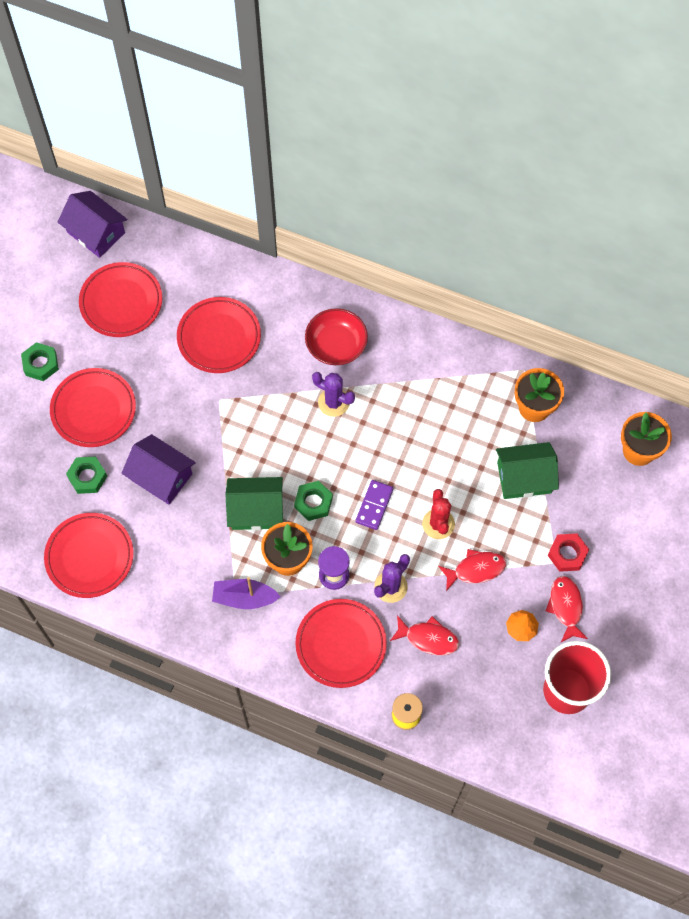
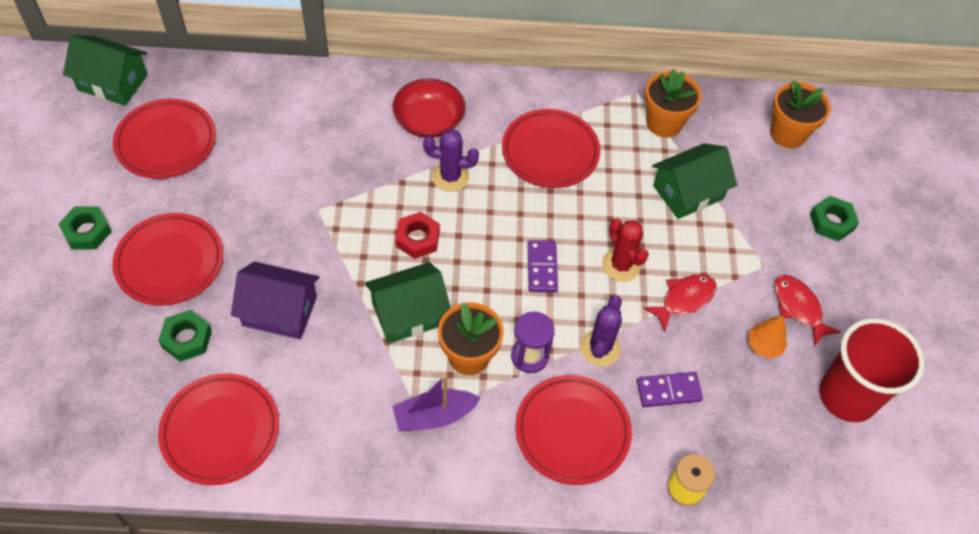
camera: 25 degrees left, 10 degrees down
(96, 232) = (113, 82): purple house -> green house
(219, 337) = (294, 148): red plate -> red plate (550, 152)
(313, 502) = (472, 285): green nut -> green nut (831, 222)
(428, 638) = (668, 391): red fish -> purple domino
(567, 554) = (771, 253): red nut -> red nut (417, 239)

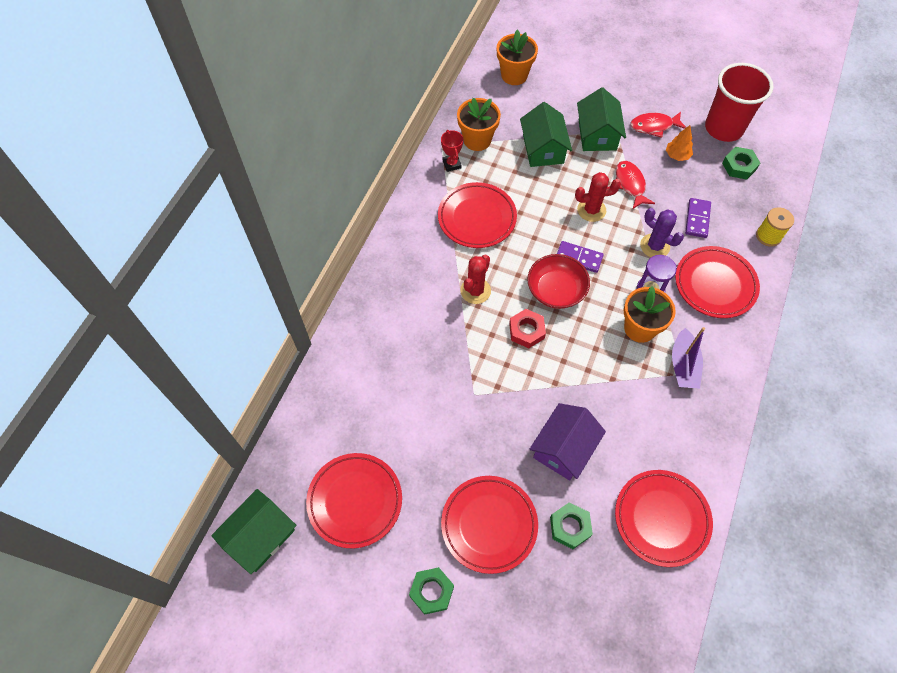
camera: 65 degrees left, 5 degrees up
(408, 313) = (592, 357): green house -> green house (597, 134)
(429, 121) = (414, 289): red bowl -> red bowl (556, 290)
(450, 177) = (475, 291): purple cactus -> red cactus
(614, 109) = (452, 164): none -> red trophy
(831, 222) = (594, 82): green nut -> green nut (739, 166)

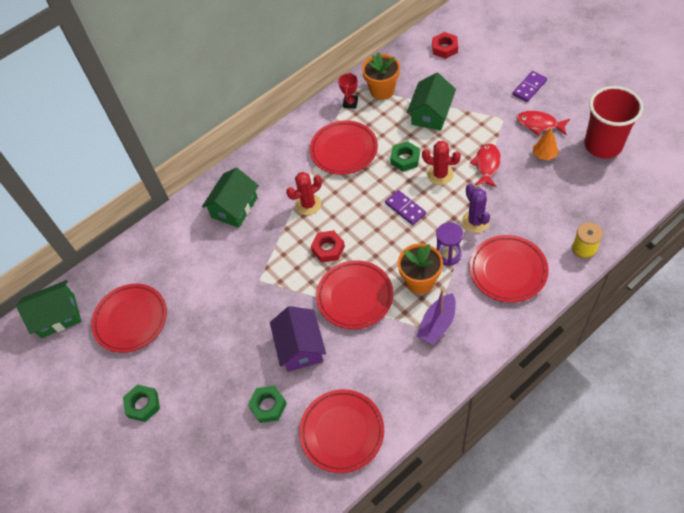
camera: 35 degrees right, 5 degrees down
(489, 525) = (211, 377): red plate -> red plate (355, 297)
(514, 75) = (444, 48): orange flower pot -> red nut
(556, 290) = (370, 227): red bowl -> none
(564, 448) = (300, 347): purple house -> purple house turned 75 degrees counterclockwise
(597, 134) = (484, 116): green house -> green house (234, 207)
(697, 219) = (527, 212): purple domino -> purple domino (529, 87)
(739, 166) = (596, 181): green nut -> green nut (405, 159)

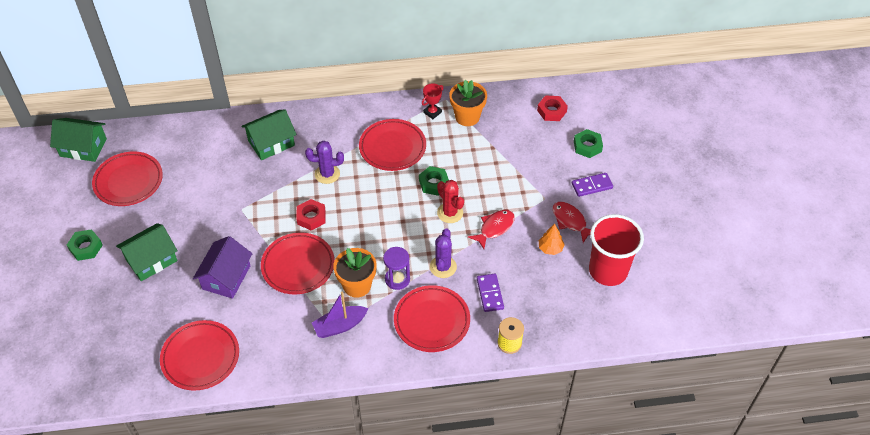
camera: 25 degrees right, 5 degrees down
(268, 406) = (167, 304): green nut -> green nut (587, 146)
(308, 204) = (327, 174): red cactus -> purple cactus
(405, 208) = (397, 223): purple domino -> purple domino (490, 294)
(431, 114) = (489, 159): green house -> green house (151, 260)

